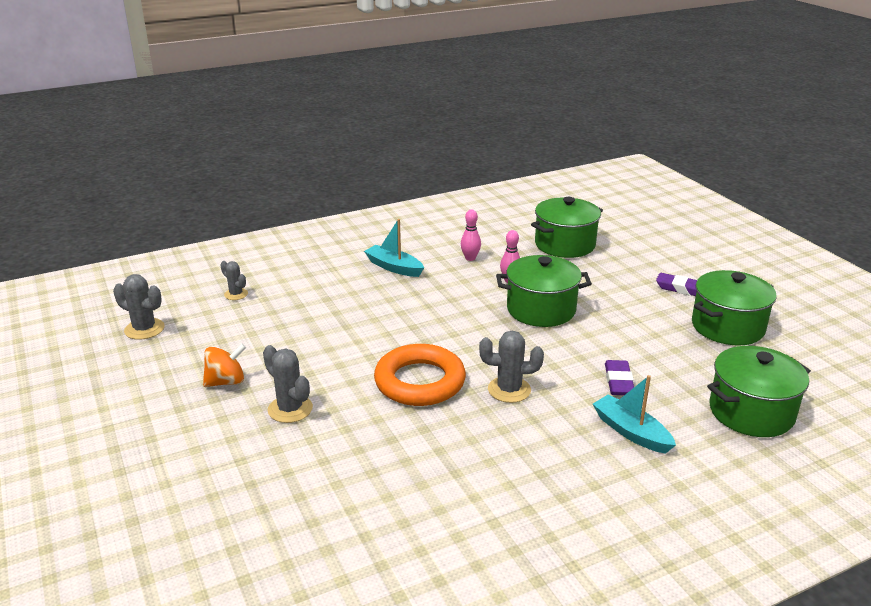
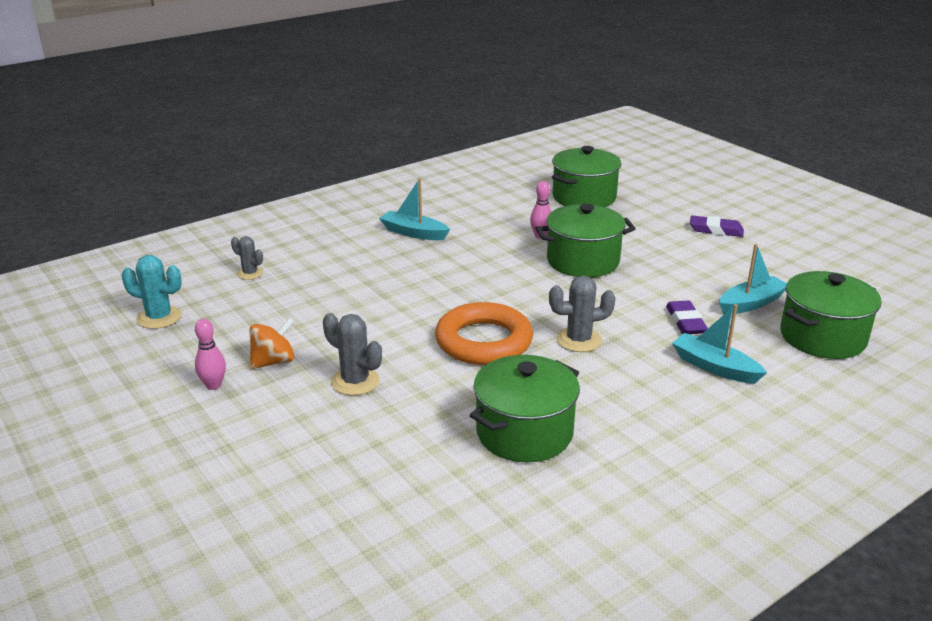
camera: 10 degrees left, 0 degrees up
(144, 329) = (159, 317): grey cactus -> turquoise cactus
(470, 258) = (491, 218): pink bowling pin -> pink bowling pin (213, 385)
(691, 369) = (751, 303): none -> turquoise boat
(727, 327) = (772, 261): green pot -> green pot (524, 433)

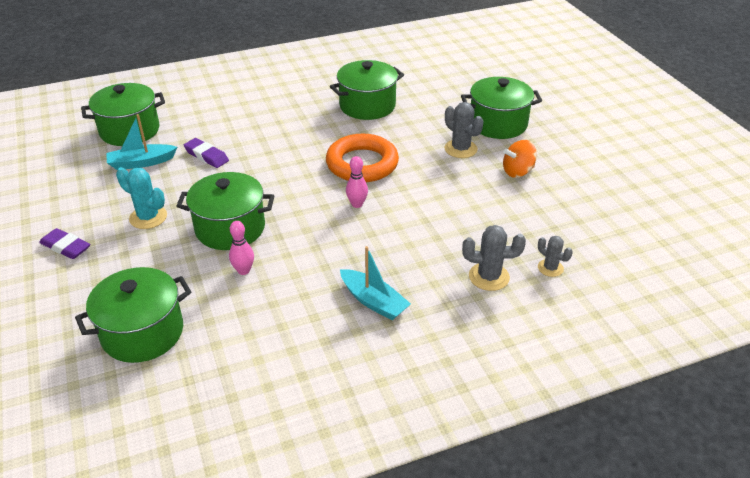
camera: 165 degrees left, 10 degrees up
(159, 317) = (620, 227): turquoise cactus -> turquoise cactus (148, 217)
(213, 385) = (557, 161): pink bowling pin -> pink bowling pin (357, 204)
(299, 433) = (498, 124): none -> green pot
(579, 340) = (294, 154): grey cactus -> grey cactus (489, 277)
(685, 322) = (206, 156): purple eraser -> purple eraser turned 60 degrees counterclockwise
(714, 367) = (223, 123): turquoise boat -> none

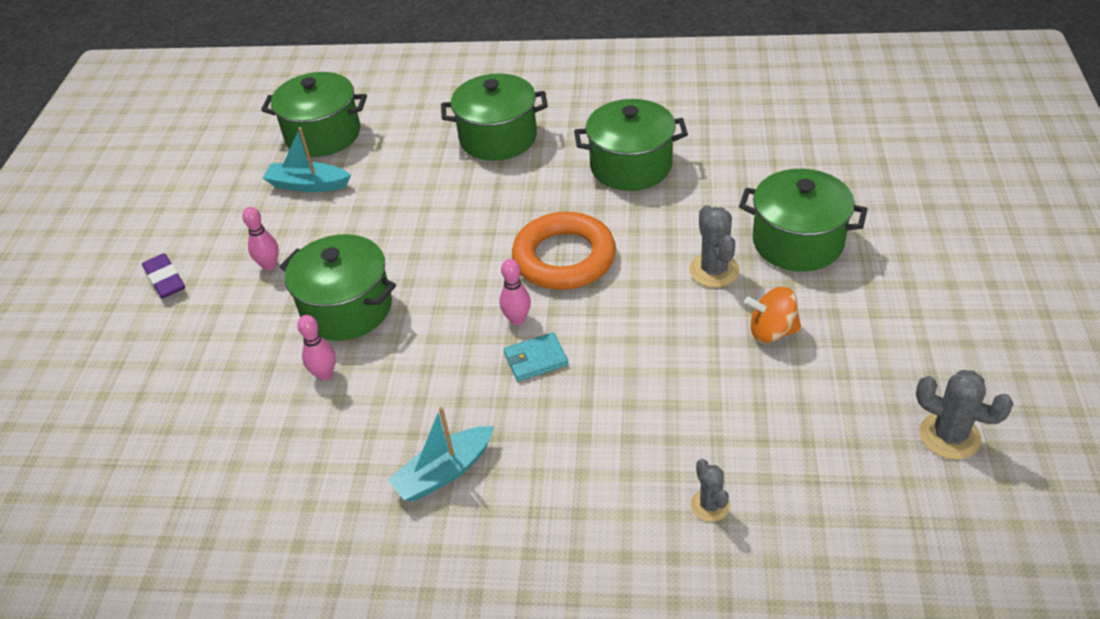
camera: 30 degrees right, 5 degrees up
(143, 332) = (172, 421): green pot -> green pot (498, 138)
(148, 217) = (269, 265): turquoise cactus -> pink bowling pin
(206, 156) = (385, 194): purple eraser -> none
(374, 301) = (444, 472): turquoise boat -> turquoise boat turned 75 degrees clockwise
(386, 223) = (535, 359): none -> turquoise wallet
(489, 277) = (614, 488): grey cactus -> grey cactus (949, 436)

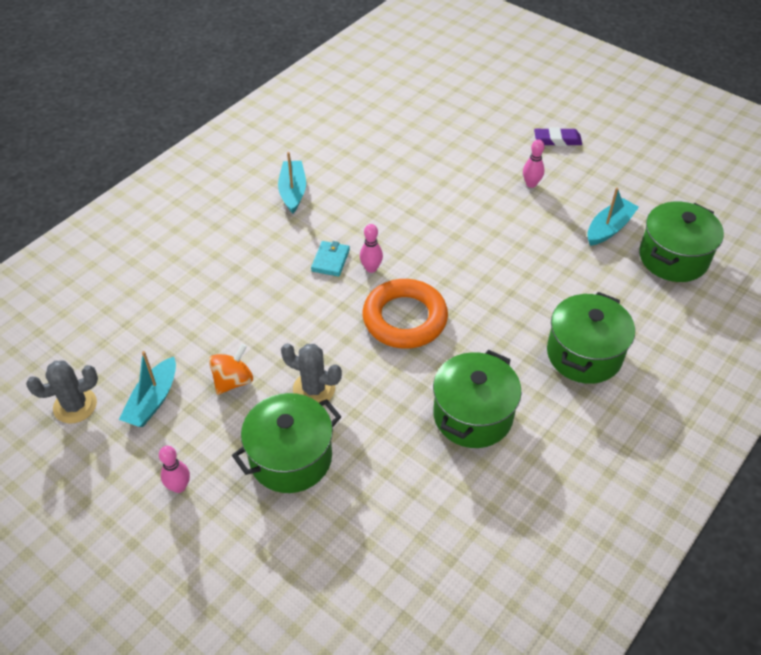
camera: 120 degrees right, 5 degrees up
(325, 374) = (409, 175): pink bowling pin -> pink bowling pin (179, 486)
(347, 308) = (456, 202): green pot -> none
(710, 505) = (162, 274): grey cactus -> none
(865, 376) = (153, 400): none -> turquoise boat

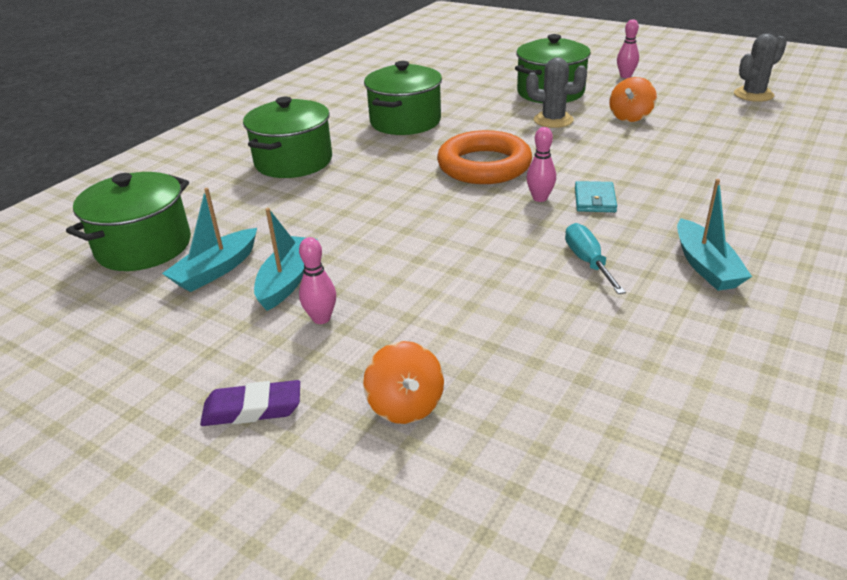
camera: 175 degrees right, 15 degrees down
(153, 400) = (690, 102): turquoise boat -> turquoise boat (287, 280)
(362, 204) = (588, 262): none -> turquoise screwdriver
(483, 134) = (405, 405): none -> orange spinning top

